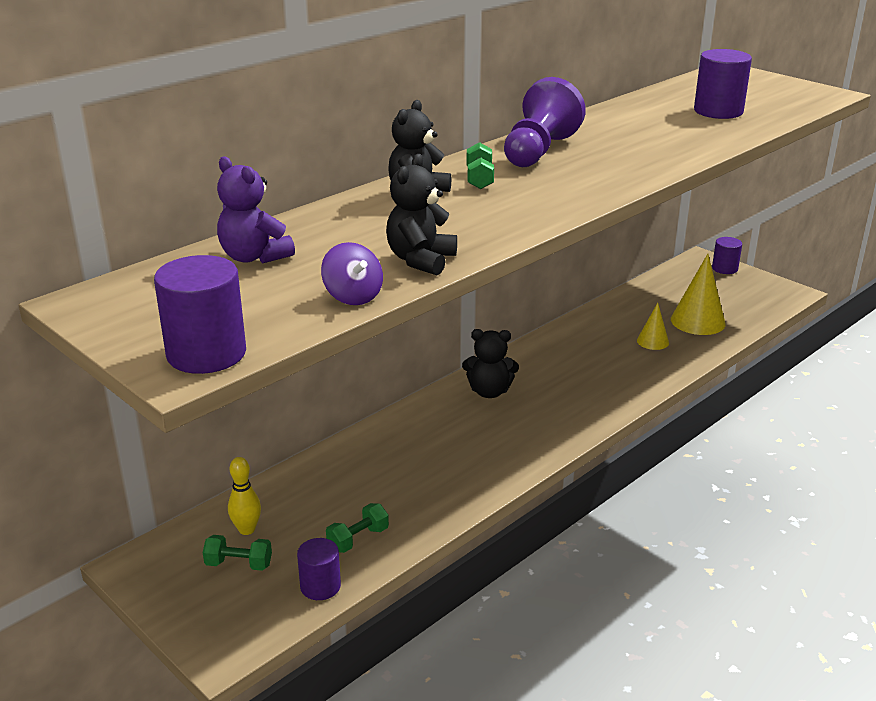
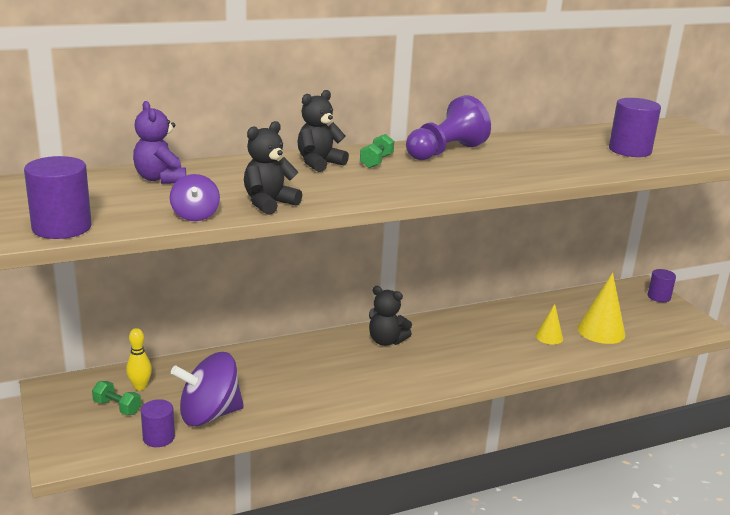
camera: 20 degrees right, 5 degrees down
(358, 539) = (209, 414): green dumbbell -> purple spinning top

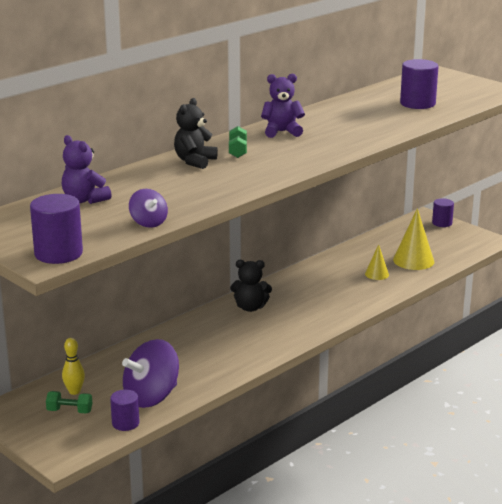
camera: 20 degrees left, 0 degrees up
(269, 203) = (193, 202): black teddy bear -> none
(445, 152) = (282, 132): purple pawn -> purple teddy bear

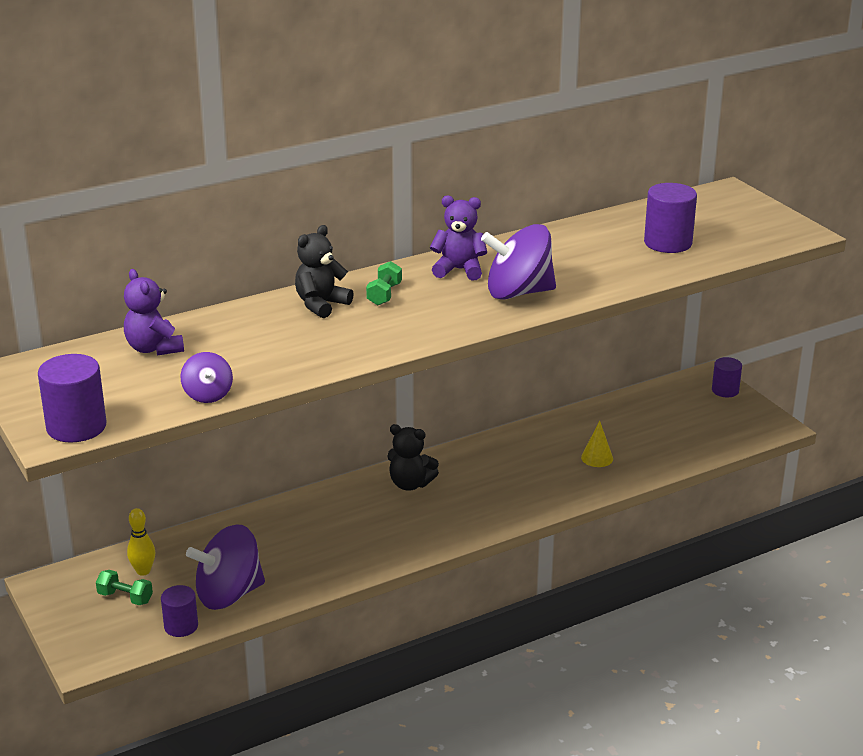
camera: 15 degrees right, 5 degrees up
(334, 140) = (518, 292): none -> purple spinning top
(413, 260) = (656, 443): yellow cone -> none

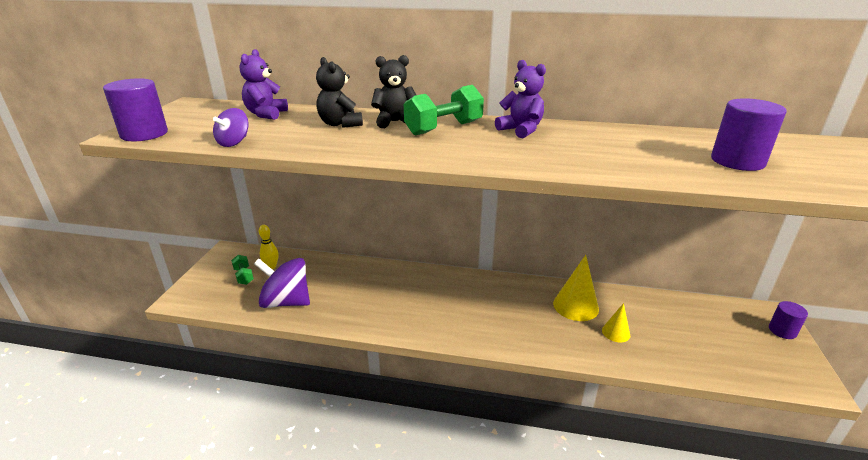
camera: 40 degrees right, 0 degrees up
(181, 626) = (240, 307): purple cylinder -> none
(384, 294) = (444, 128): green dumbbell -> green dumbbell, size x1.78
(410, 484) = (465, 288): black teddy bear -> black teddy bear (340, 124)
(518, 292) = (543, 154): purple spinning top -> none
(538, 450) = (575, 306): none -> yellow cone

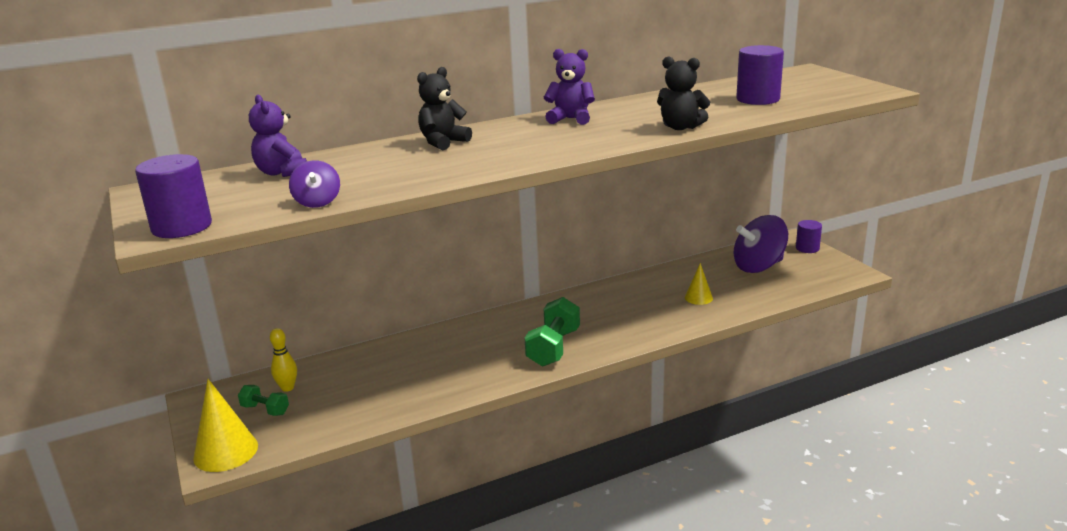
camera: 35 degrees left, 5 degrees down
(286, 302) = (358, 407): purple spinning top -> purple spinning top (758, 266)
(340, 124) = (390, 158): black teddy bear -> black teddy bear (680, 127)
(444, 128) = (501, 135): green dumbbell -> green dumbbell (553, 348)
(575, 306) = (647, 292): yellow cone -> yellow cone (226, 451)

